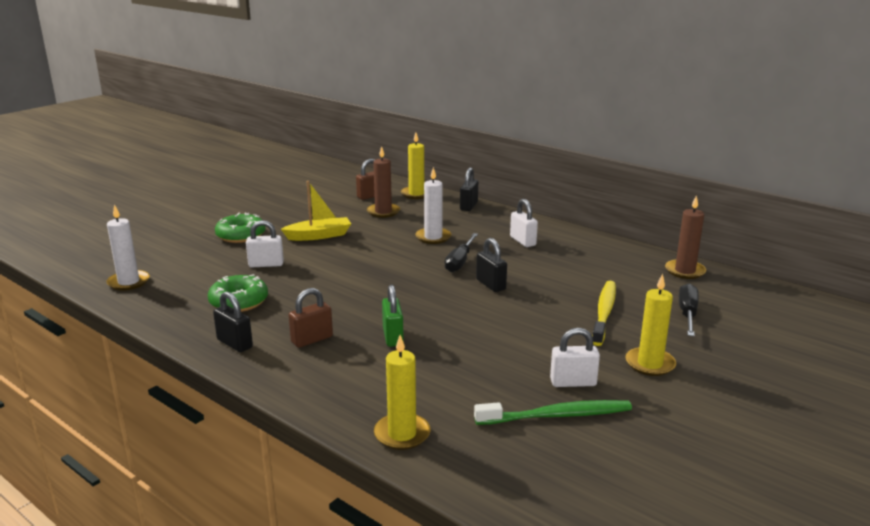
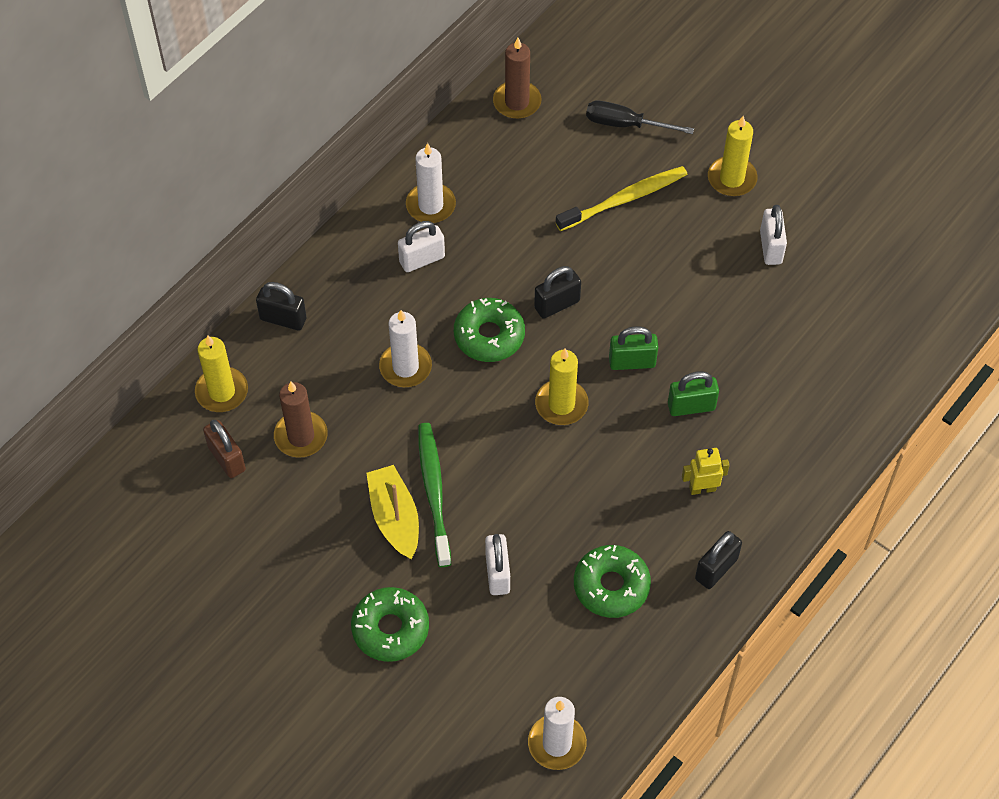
camera: 90 degrees left, 35 degrees up
(312, 339) = (702, 488): brown padlock -> yellow robot
(402, 434) = (868, 391): yellow candle -> yellow candle (561, 404)
(438, 312) = (632, 362): none -> green padlock
(460, 262) = (489, 336): black screwdriver -> green donut
(557, 415) = (827, 266): green toothbrush -> green toothbrush (434, 492)
(571, 243) = (430, 205): none -> white candle
(604, 312) = (625, 199): yellow toothbrush -> yellow toothbrush turned 135 degrees clockwise

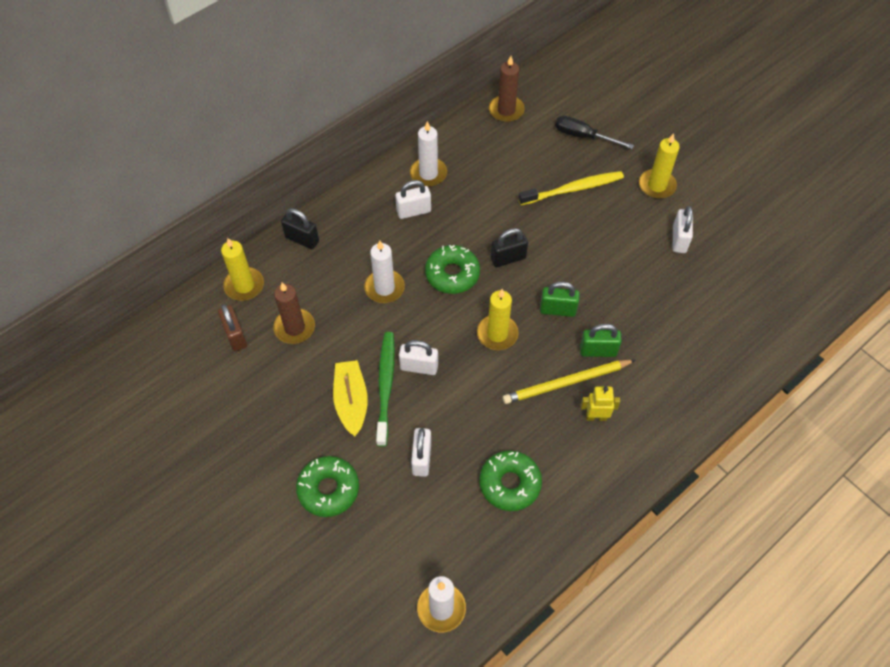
camera: 10 degrees right, 0 degrees up
(471, 461) = (419, 367): none -> white padlock
(659, 452) = (567, 383): none -> yellow pencil
(716, 569) = (596, 483): black padlock -> none

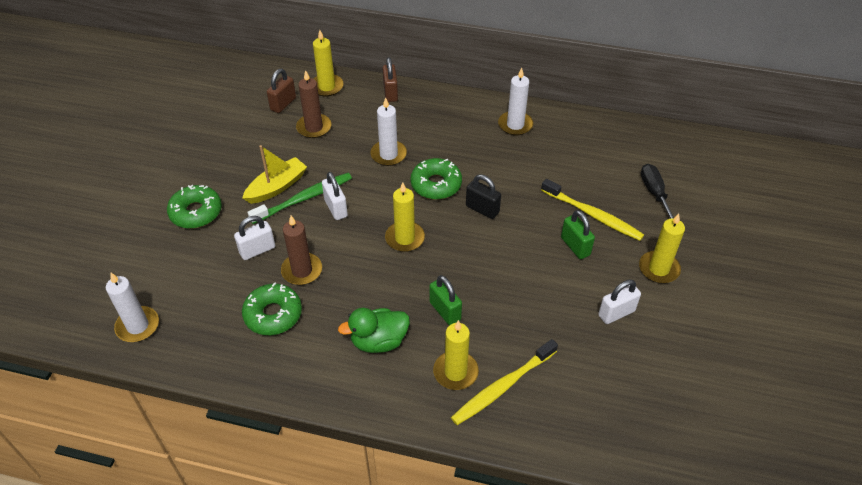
camera: 55 degrees right, 10 degrees down
(302, 239) = (390, 93): black padlock -> brown padlock
(413, 211) = (472, 135): white padlock -> none
(506, 110) = (626, 136): brown candle -> brown candle (302, 270)
(557, 310) = (461, 264): green padlock -> green padlock (575, 246)
(567, 383) = (396, 305): yellow pencil -> none
(596, 416) = (379, 341): yellow robot -> green duck
(663, 379) = (455, 372): none -> yellow candle
(697, 356) = (502, 387): none -> yellow toothbrush

